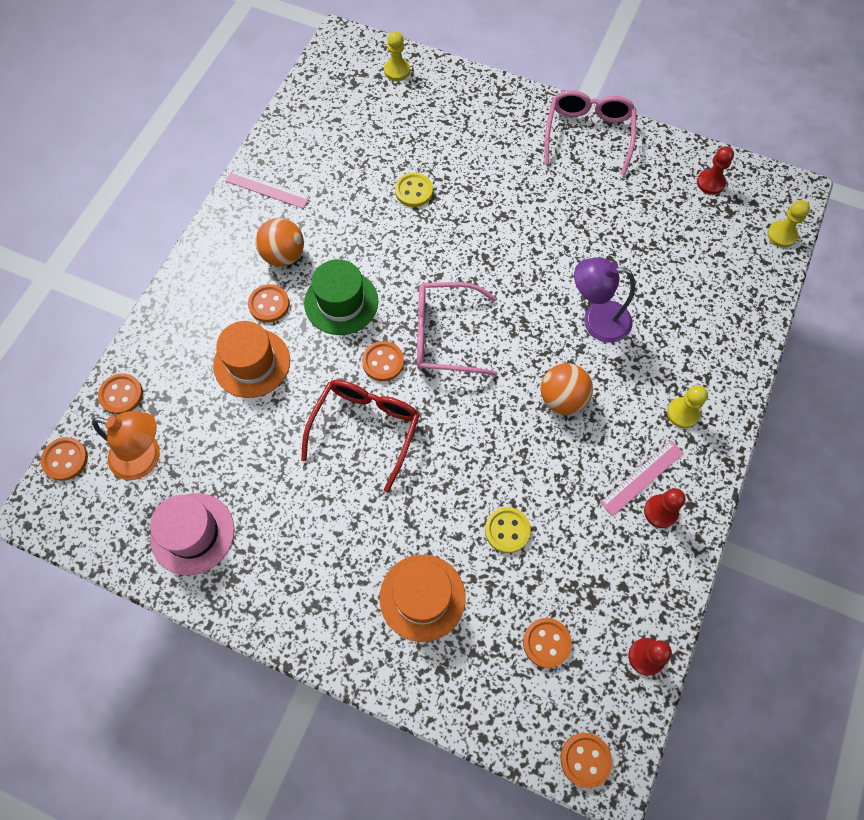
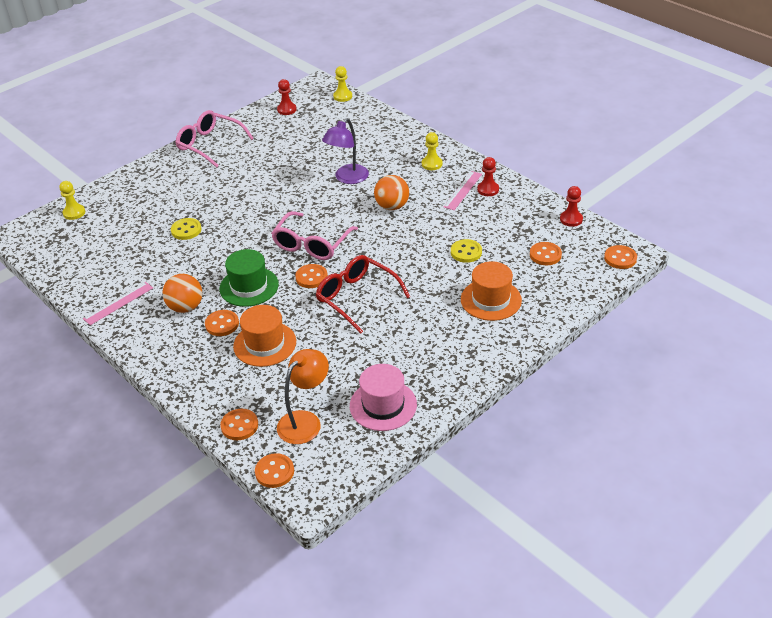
camera: 65 degrees left, 25 degrees down
(642, 477) = (463, 190): pink ruler -> pink ruler turned 45 degrees clockwise

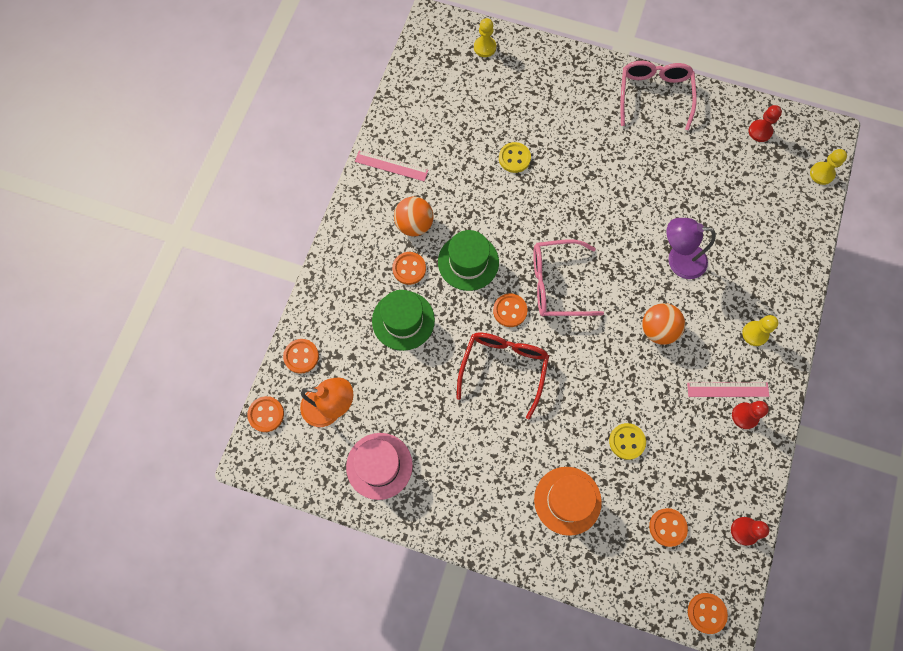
camera: 60 degrees right, 30 degrees up
(265, 344) = (403, 320): orange hat -> green hat

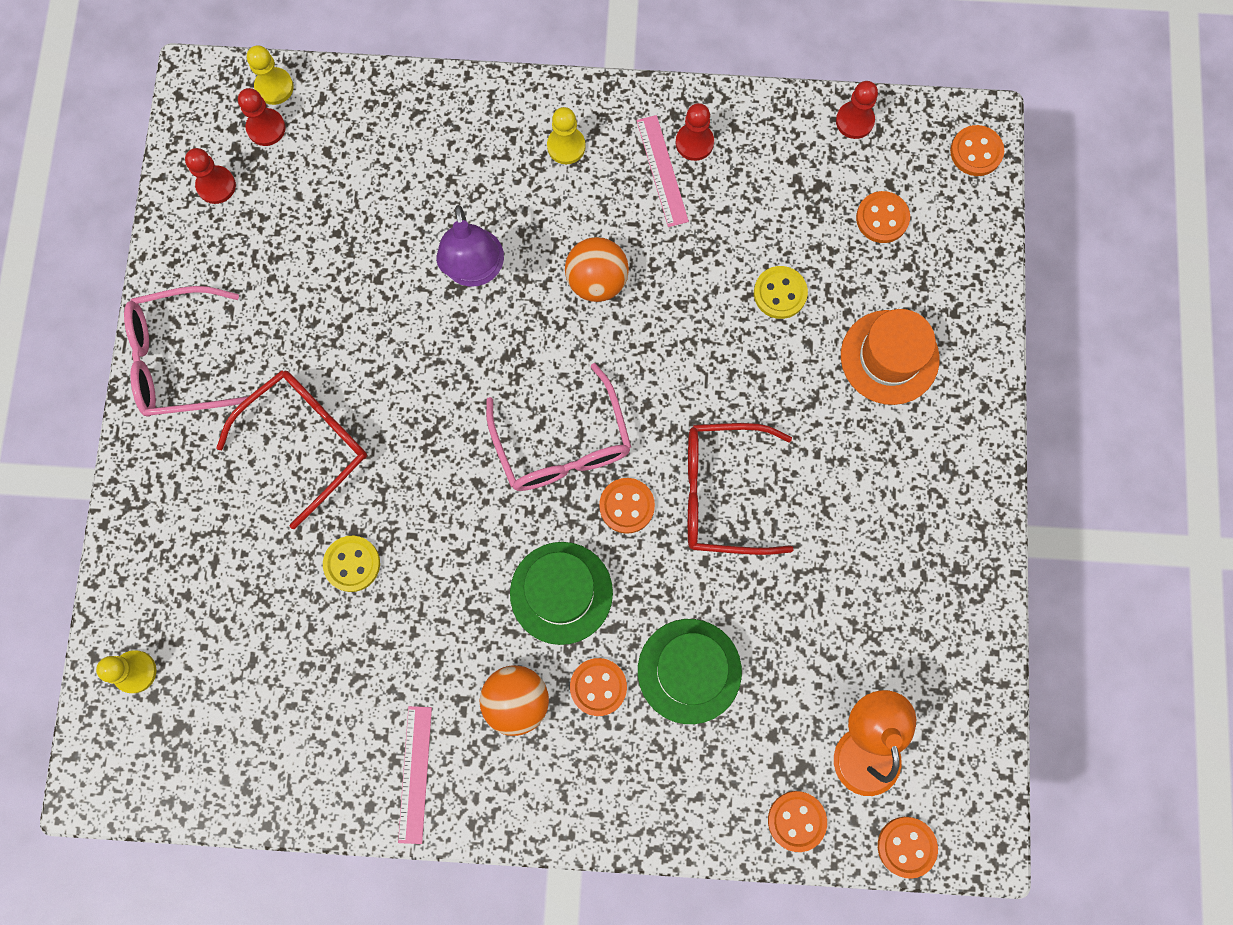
camera: 105 degrees left, 5 degrees up
(379, 466) = (928, 640): pink hat -> none
(591, 149) = (307, 441): none -> red glasses
(794, 164) = (266, 128): none -> red pawn

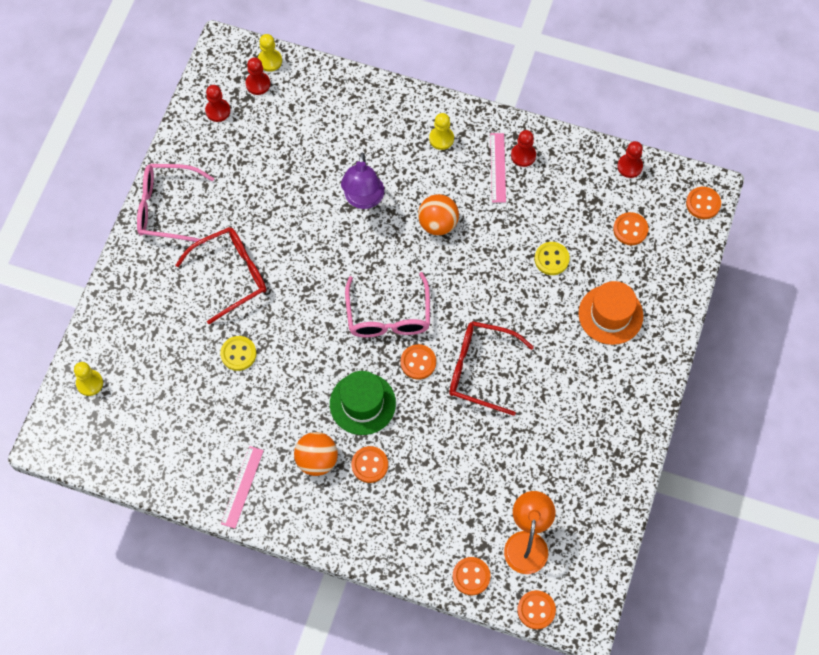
camera: 15 degrees right, 10 degrees down
(689, 671) = (429, 470): green hat -> none

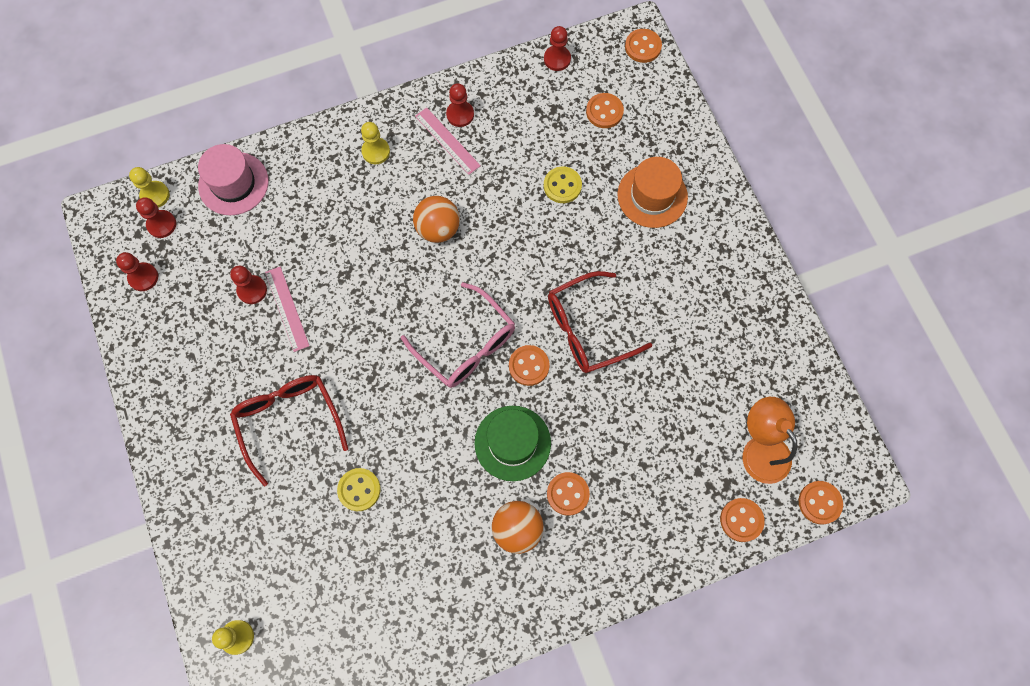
camera: 40 degrees left, 5 degrees up
(166, 208) = (170, 406): pink glasses -> none
(231, 275) = (288, 421): red glasses -> red glasses turned 45 degrees counterclockwise
(242, 487) = (471, 612): pink ruler -> pink ruler (287, 308)
(279, 172) = (252, 290): none -> red pawn
(327, 90) = (233, 183): none -> pink hat
(363, 199) = (352, 257): purple lamp -> none

